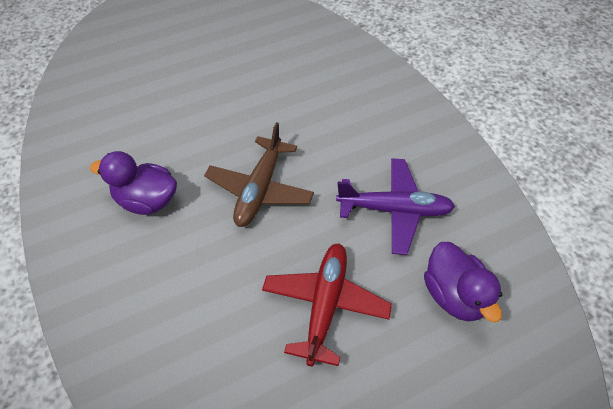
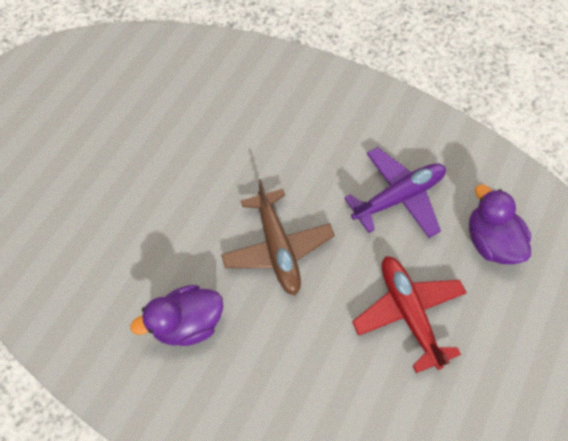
camera: 35 degrees left, 10 degrees up
(454, 295) = (490, 241): purple duck -> purple duck turned 150 degrees counterclockwise

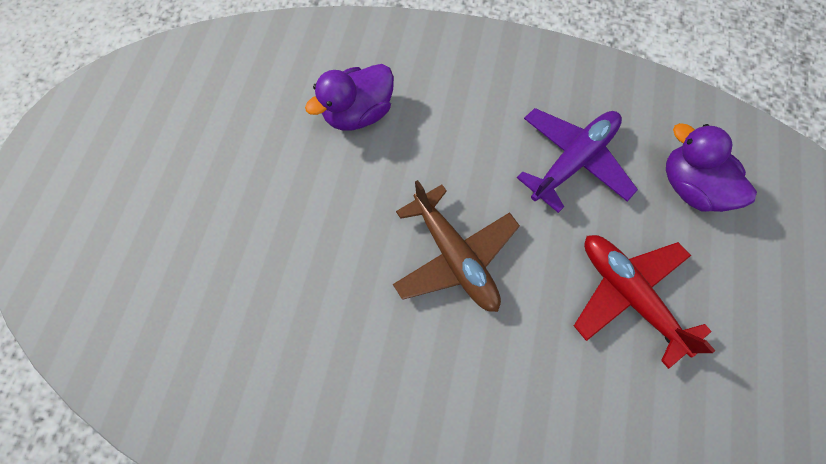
camera: 15 degrees left, 5 degrees up
(188, 323) = (376, 379): purple duck -> purple duck (358, 113)

